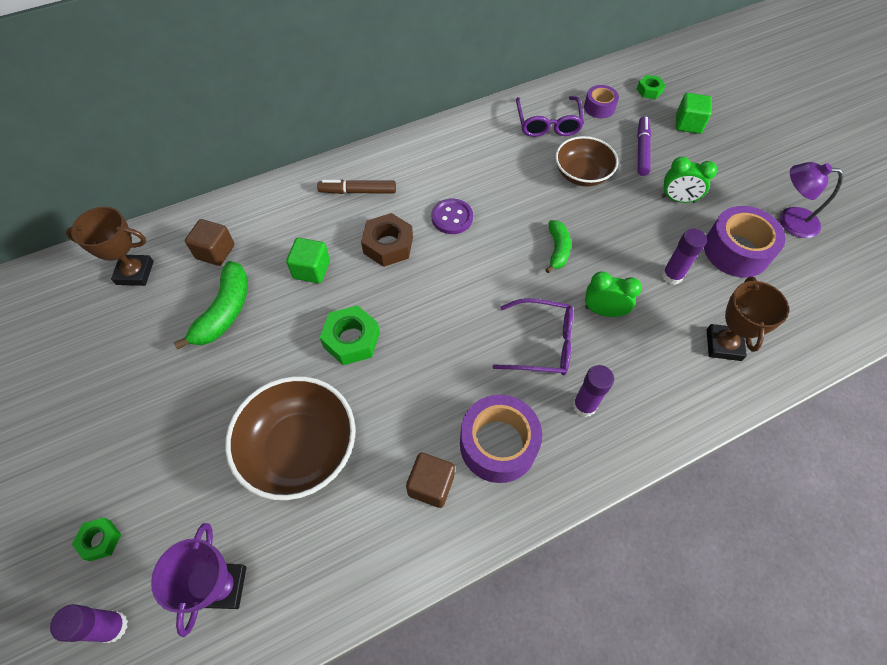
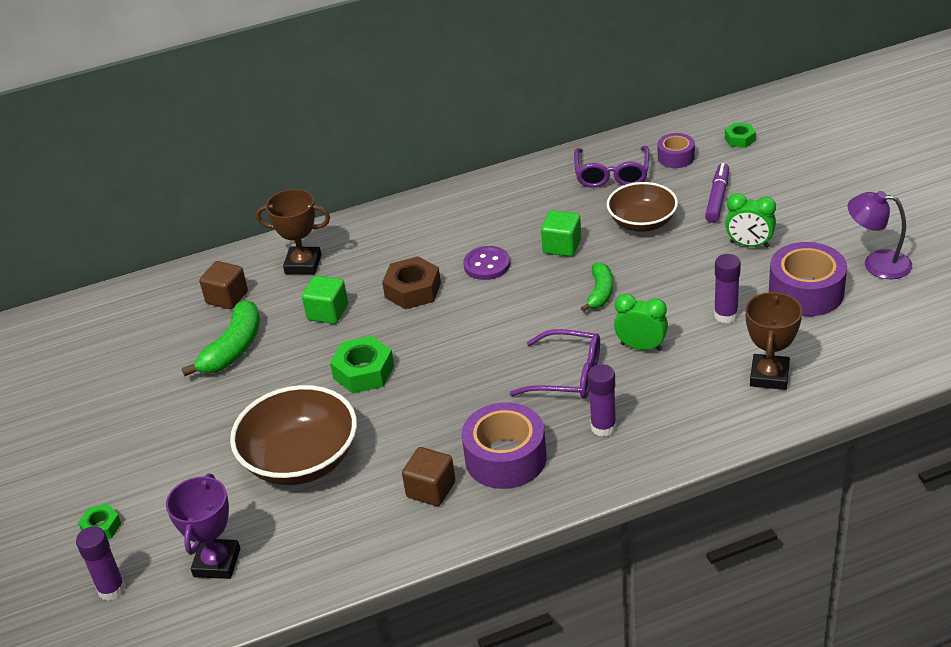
camera: 10 degrees right, 20 degrees down
(135, 273) = (142, 316): brown trophy -> brown trophy (303, 264)
(357, 191) = (385, 242): brown marker -> none
(688, 124) = (779, 171): green cube -> green cube (562, 246)

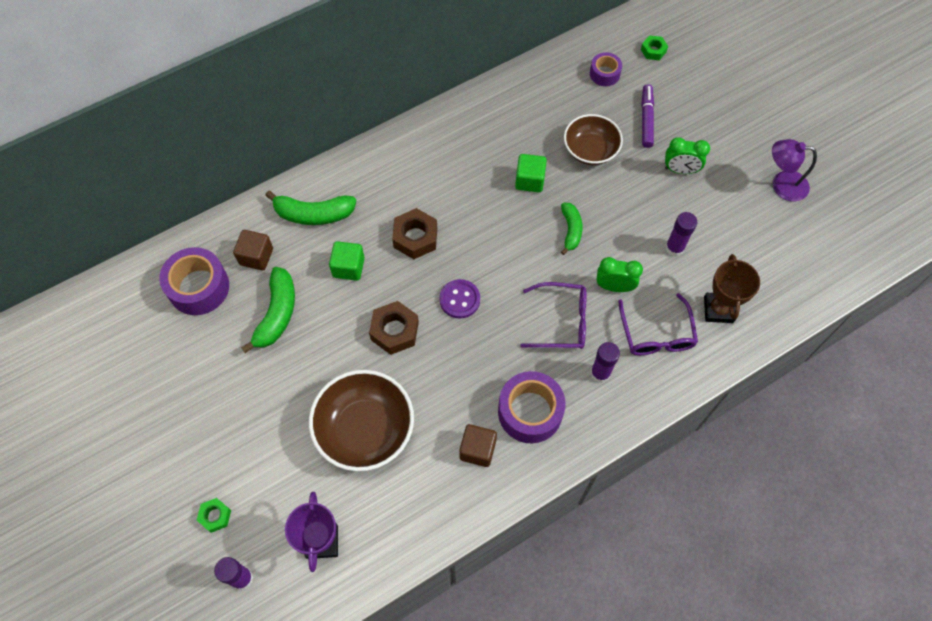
camera: 15 degrees left, 25 degrees up
(303, 264) = (314, 214): brown trophy -> green banana
(363, 372) = (394, 331): green nut -> brown nut
(487, 265) = (471, 205): purple button -> purple button (459, 299)
(612, 175) = (555, 96): purple glasses -> purple glasses (656, 334)
(806, 292) = (732, 219): purple tape -> purple tape (198, 287)

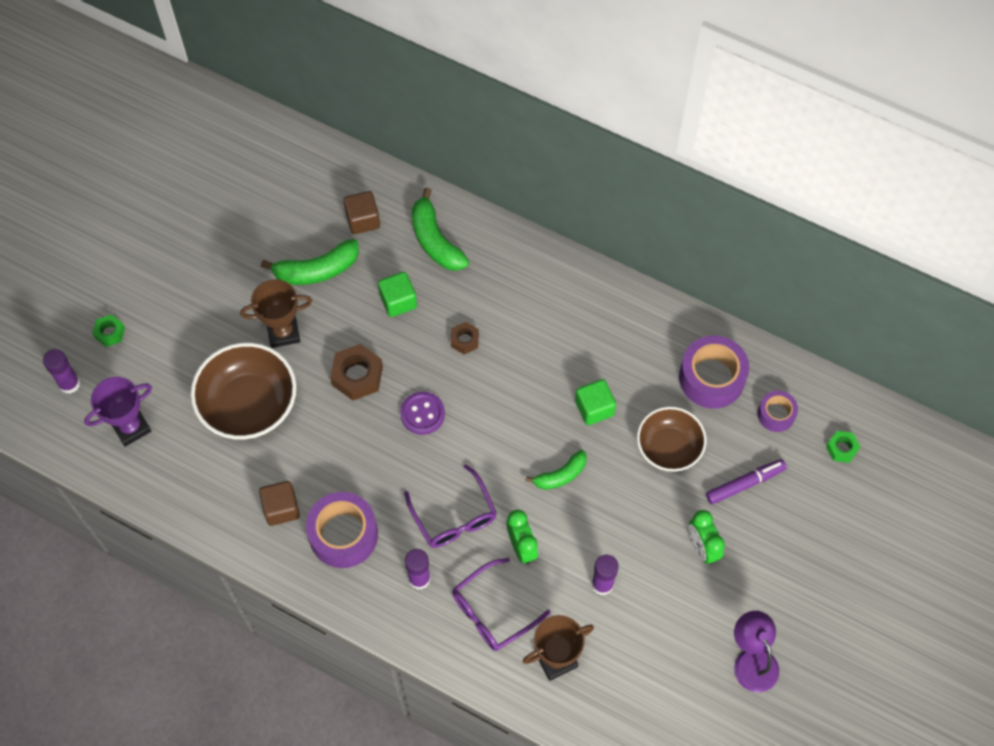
camera: 60 degrees right, 0 degrees up
(198, 287) = (305, 193): purple tape -> purple tape (711, 378)
(316, 368) = (283, 332): none -> brown trophy
(415, 237) = (464, 340): brown nut -> brown nut, size x0.58

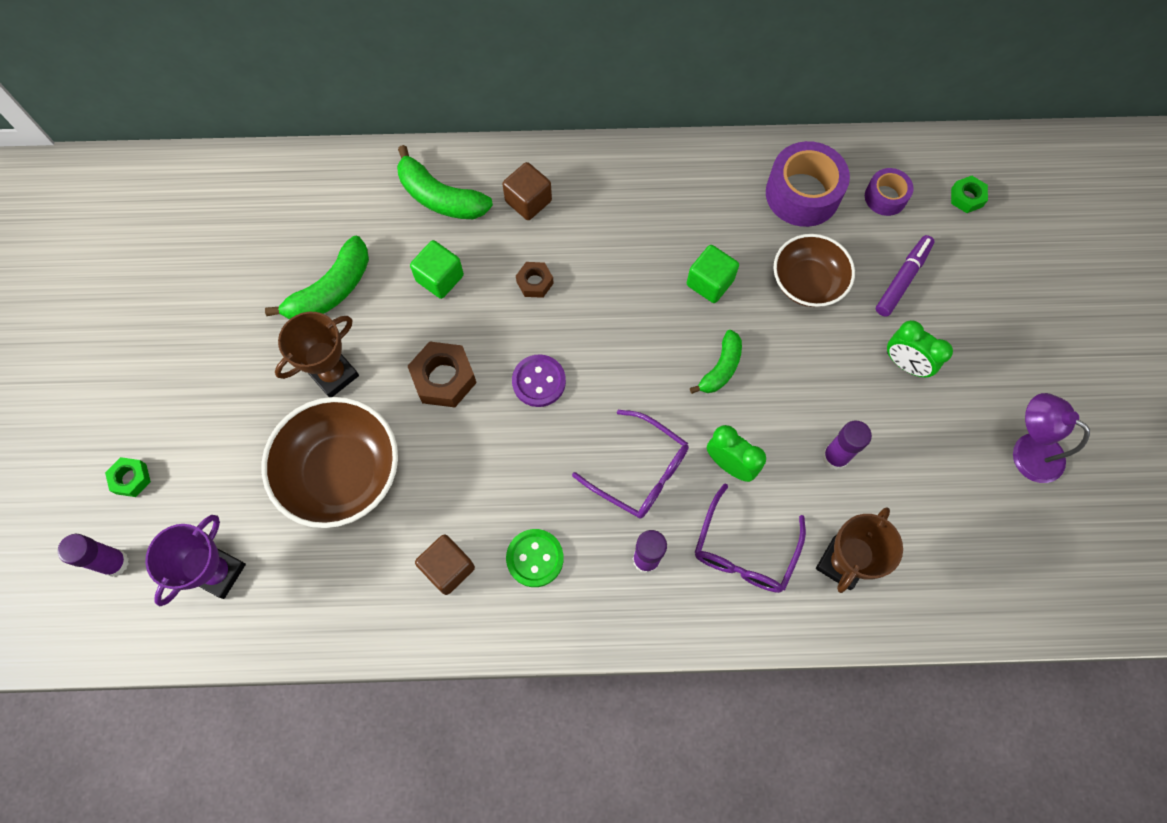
camera: 30 degrees left, 5 degrees up
(343, 535) = (535, 558): purple tape -> green button
(363, 220) = (350, 214): brown cube -> brown cube (528, 201)

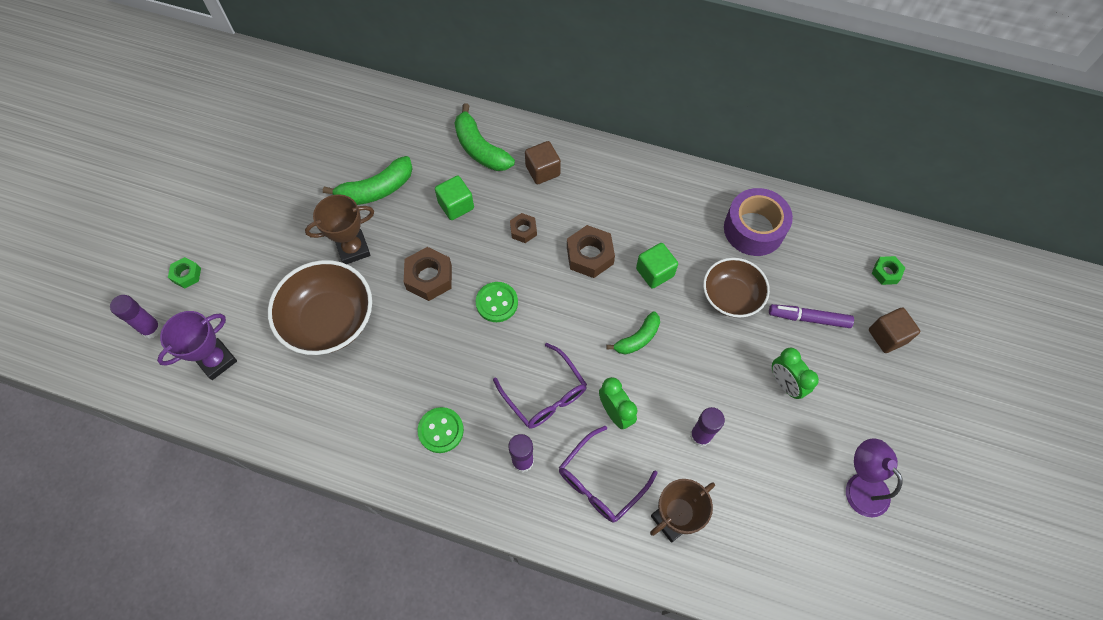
camera: 20 degrees right, 5 degrees down
(448, 568) = (375, 415): brown cube -> brown cube (887, 336)
(539, 381) = (497, 303): purple button -> green button
(626, 287) = (589, 255): none -> brown nut
(885, 197) = (819, 252): purple tape -> none
(902, 279) = (808, 318): purple marker -> purple marker turned 135 degrees counterclockwise

